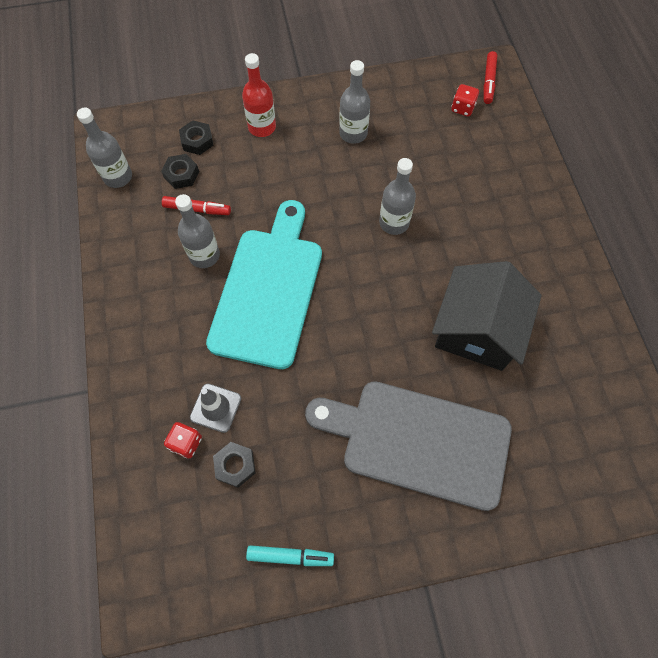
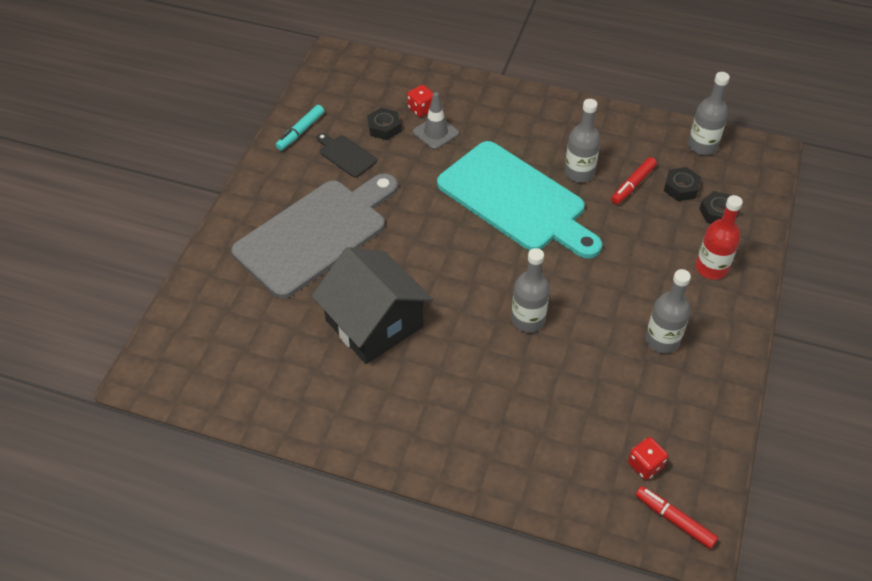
camera: 120 degrees right, 15 degrees down
(297, 481) = (346, 155): none -> black cutting board

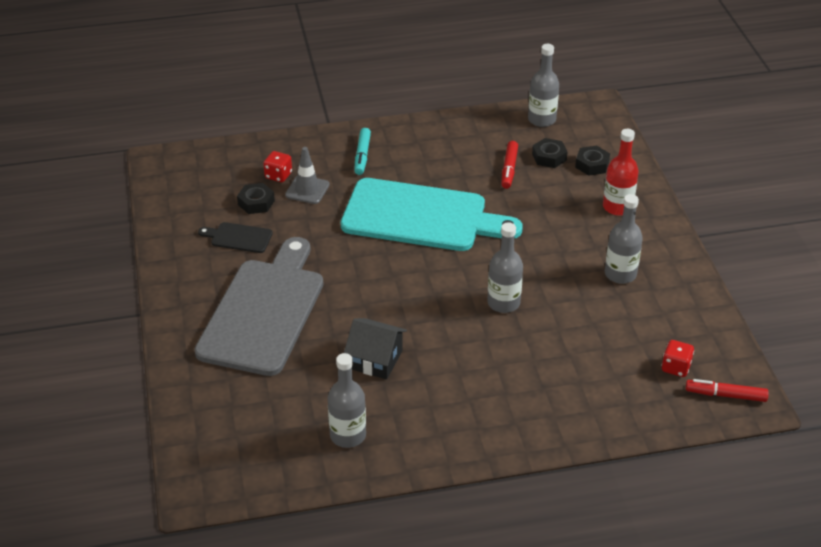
camera: 30 degrees left, 10 degrees down
(300, 132) = (178, 234): turquoise marker -> turquoise marker (362, 156)
(374, 323) = (375, 359): black house -> black house, size x0.59
(579, 173) = (457, 176): grey bottle -> grey bottle (348, 435)

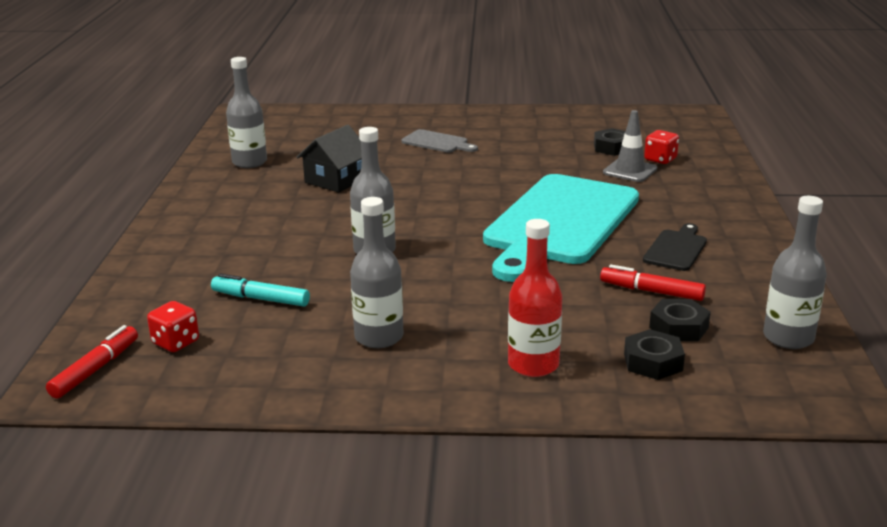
camera: 105 degrees right, 15 degrees down
(238, 237) = (555, 138): black cutting board -> black cutting board (676, 249)
(264, 311) = (437, 142): grey cutting board -> grey cutting board, size x0.41
(362, 156) = (695, 203): turquoise marker -> turquoise marker (260, 299)

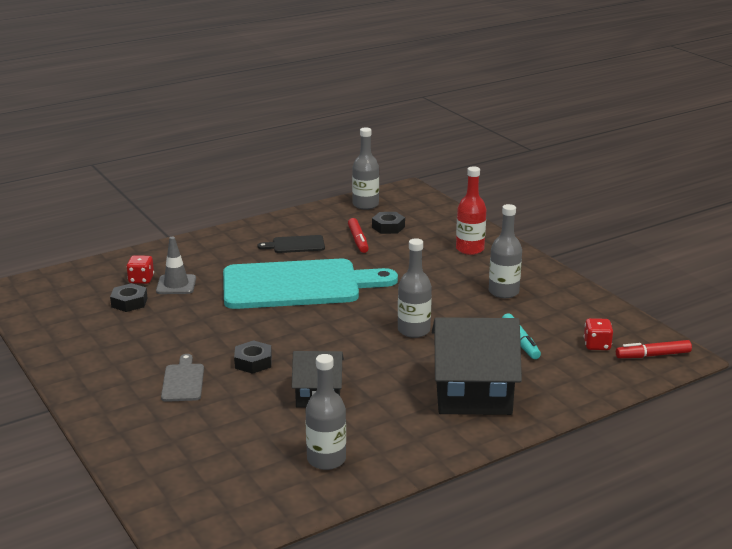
camera: 125 degrees left, 0 degrees up
(224, 240) = (473, 393): none -> black house
(653, 362) = (428, 226): black nut -> black nut (253, 362)

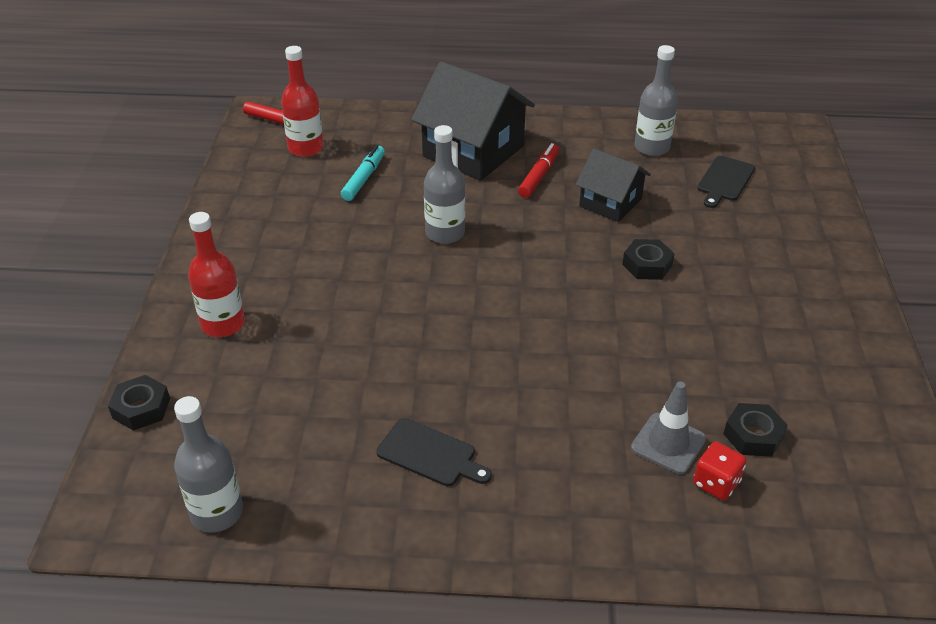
camera: 145 degrees left, 15 degrees up
(183, 381) = (737, 272): grey cutting board -> none
(236, 452) = (724, 181): none -> black cutting board
(298, 285) = (502, 361): turquoise cutting board -> none
(358, 240) = (334, 418): red marker -> red marker (539, 176)
(388, 227) = (258, 428): black nut -> black nut (141, 408)
(503, 292) = (289, 240): grey bottle -> none
(597, 345) = (306, 148): red dice -> red bottle

